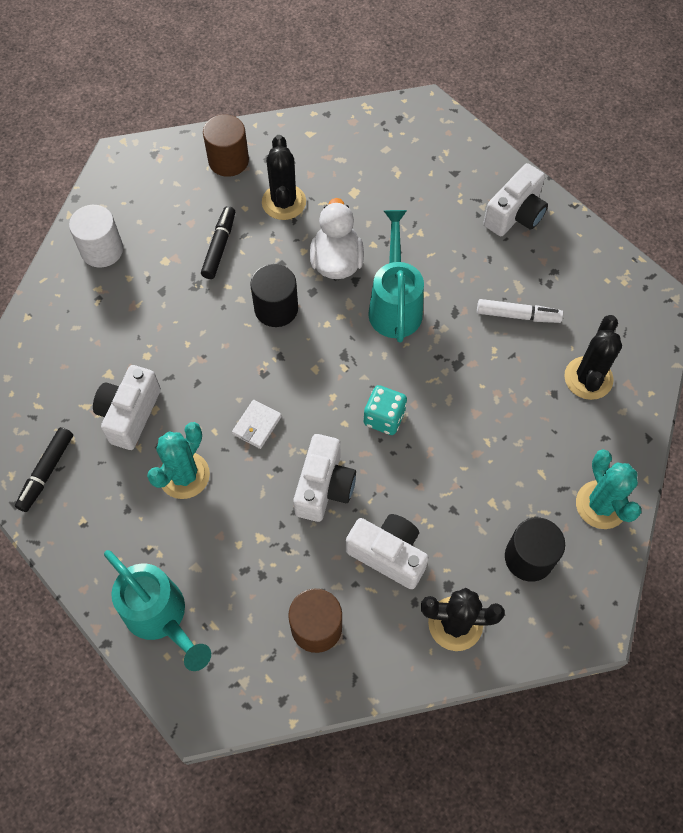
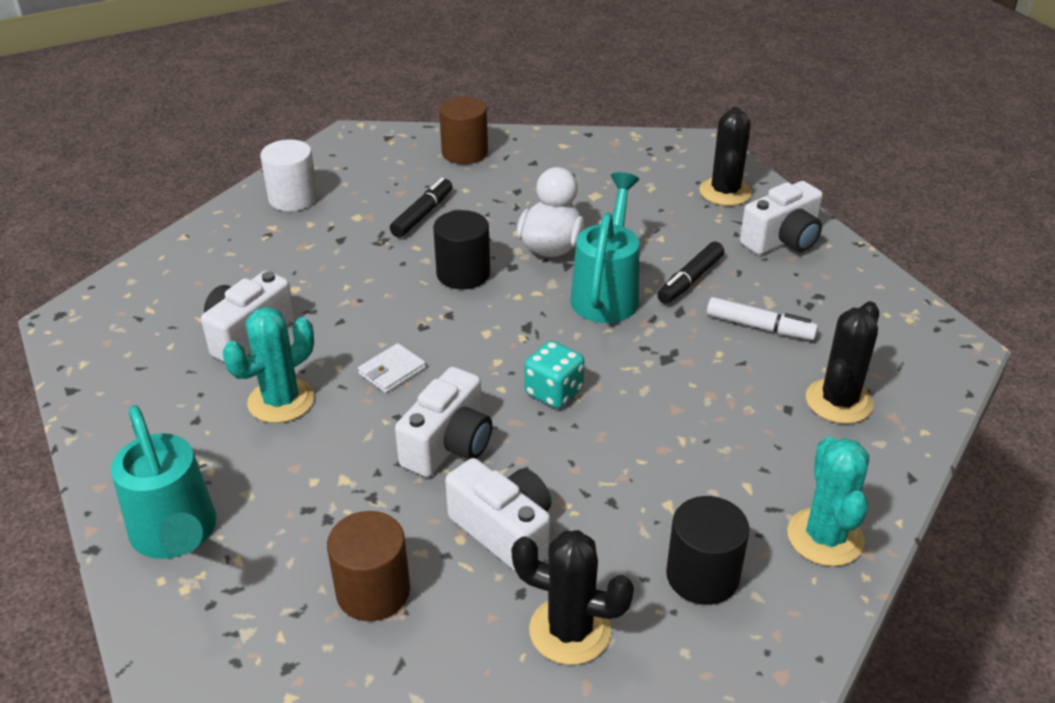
camera: 15 degrees right, 25 degrees down
(46, 472) = (123, 368): black marker -> black marker (690, 280)
(284, 202) = (511, 191): black cactus -> black cactus (725, 192)

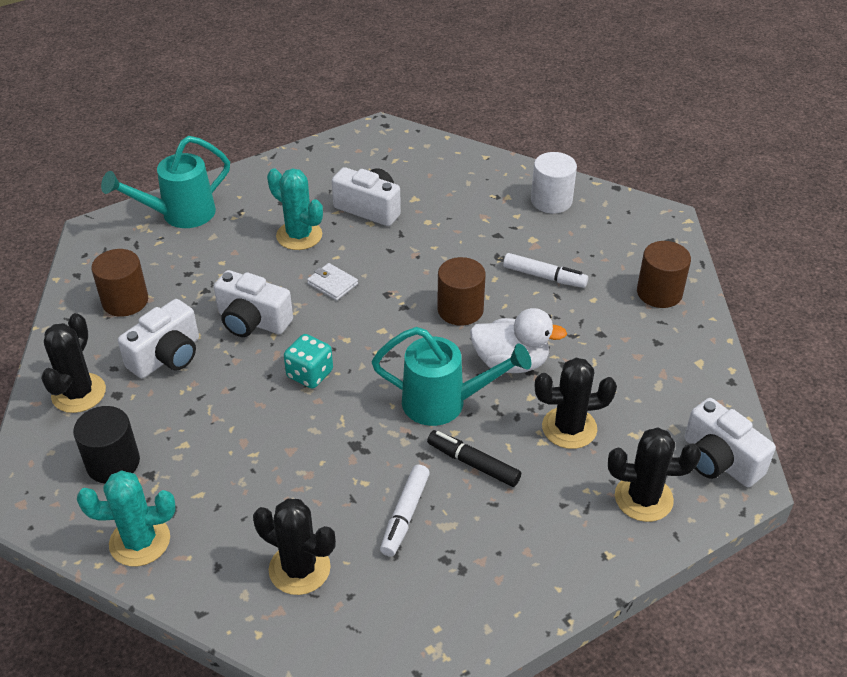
camera: 85 degrees right, 5 degrees up
(422, 215) = (544, 276): black marker -> white marker
(463, 274) = (460, 310): black cylinder -> brown cylinder
(643, 221) = (569, 428): none -> black cactus
(782, 240) = (558, 545): white camera -> white camera (719, 461)

